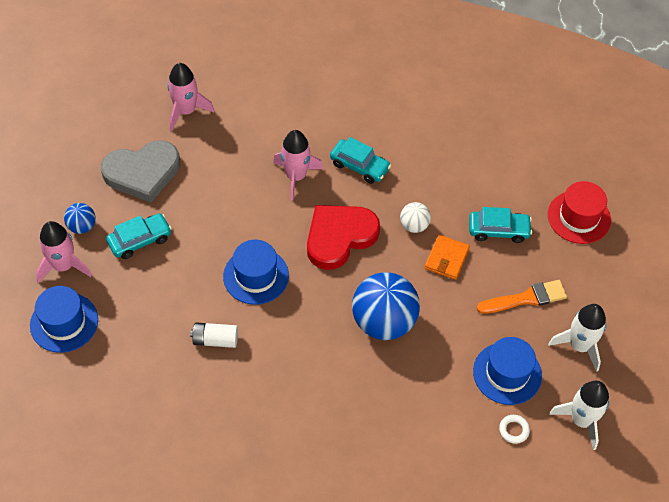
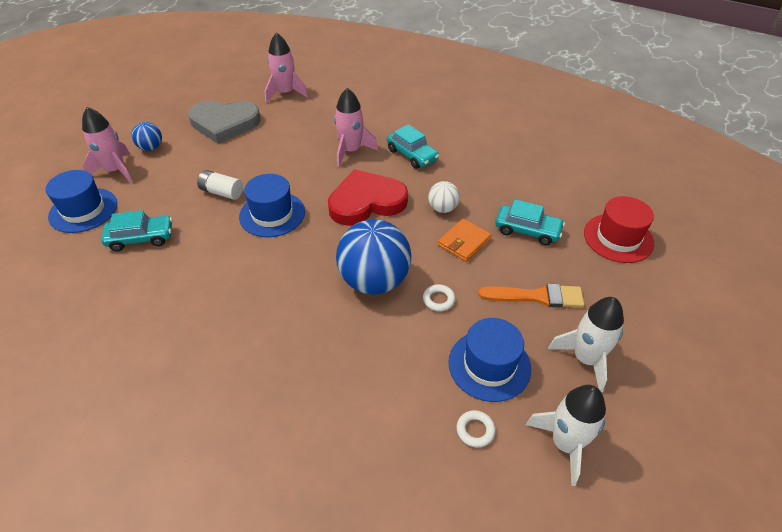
camera: 20 degrees right, 10 degrees down
(140, 240) = (190, 166): turquoise car -> turquoise car (141, 238)
(215, 340) = (203, 256): white battery -> white battery (222, 192)
(446, 325) = (438, 300): none -> white ring

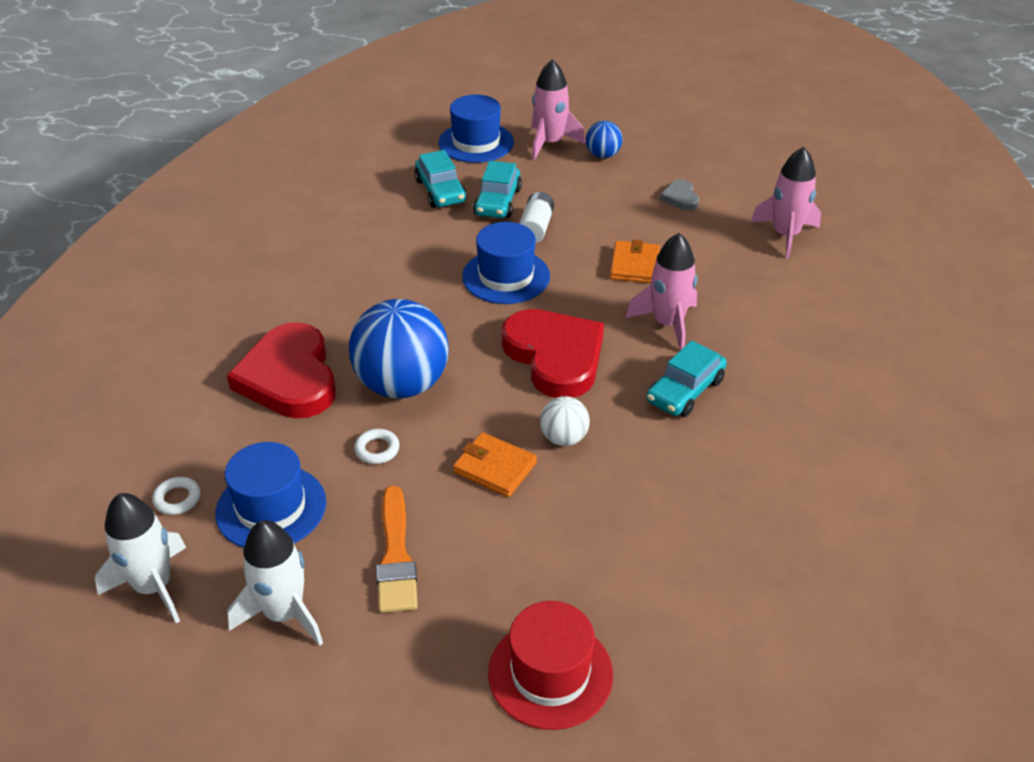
camera: 80 degrees right, 5 degrees down
(224, 123) = (680, 198): grey heart -> grey heart, size x0.44
(287, 154) = (634, 265): none -> orange wallet
(347, 350) = (289, 377): none -> red heart
(527, 230) = (539, 543): turquoise car -> turquoise car (498, 202)

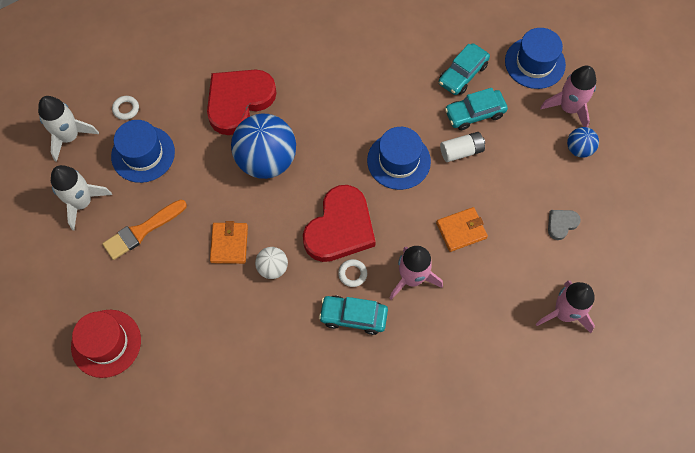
camera: 60 degrees right, 25 degrees up
(377, 449) = (210, 178): white ring -> white ring (352, 274)

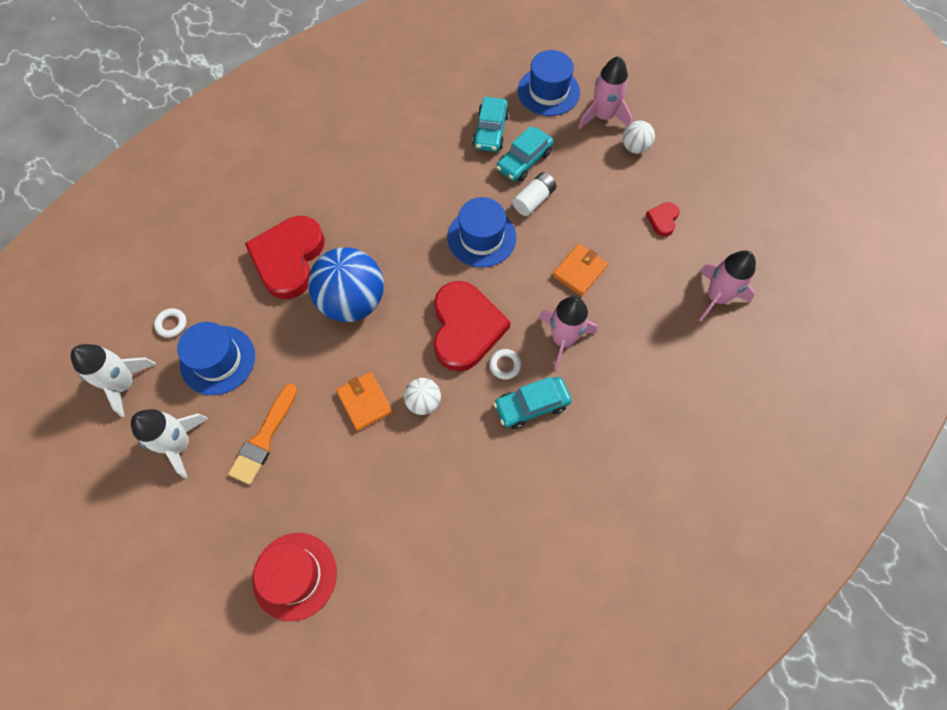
camera: 30 degrees left, 0 degrees up
(561, 224) = (663, 220): grey heart -> red heart
(579, 149) = (635, 147): blue ball -> white ball

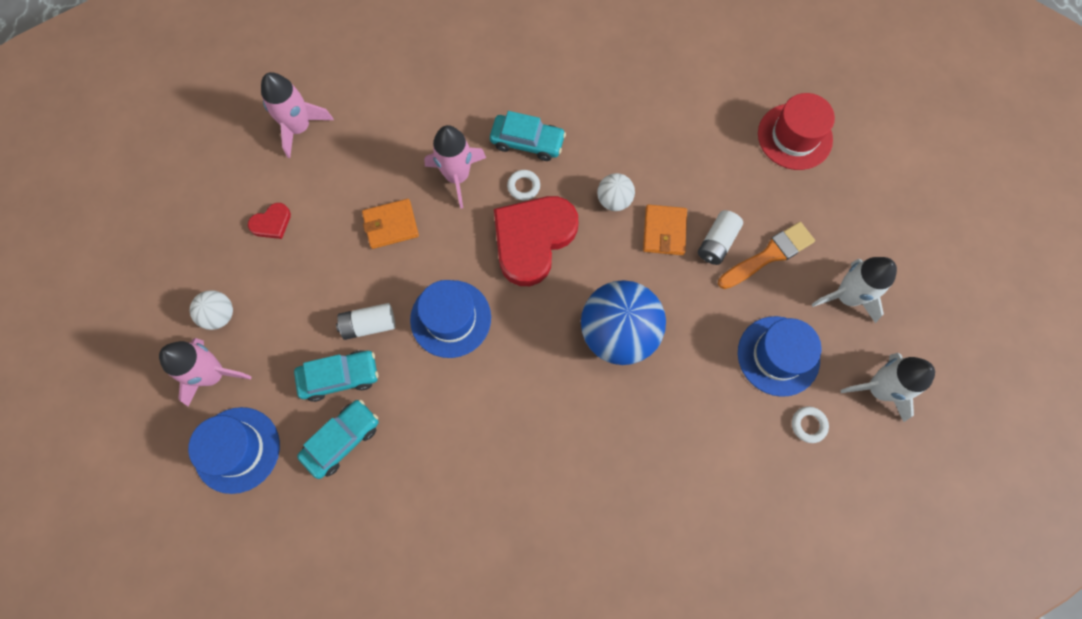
camera: 145 degrees left, 5 degrees up
(288, 259) = (655, 423): red heart -> none
(314, 421) = (717, 242): none -> white battery

